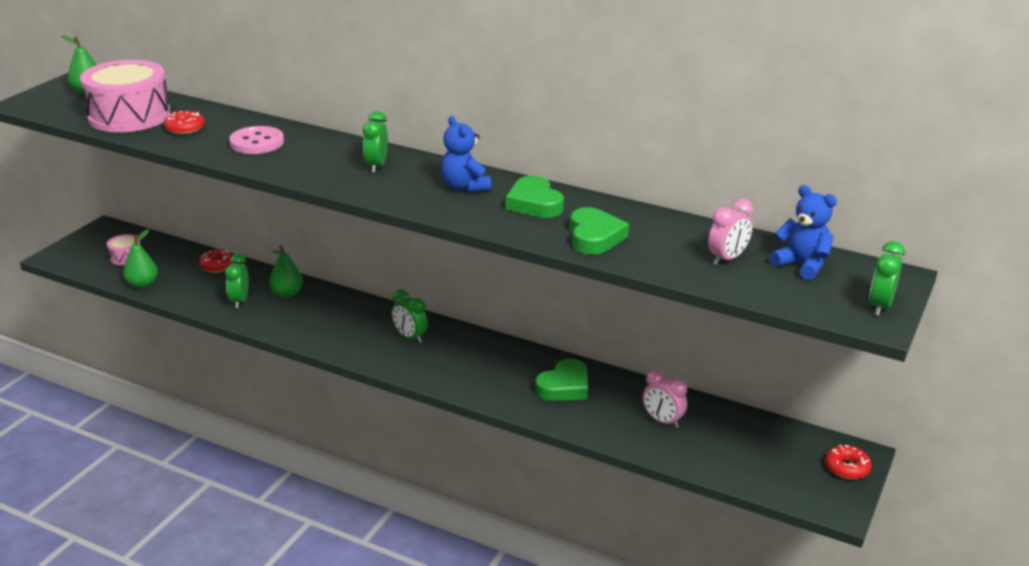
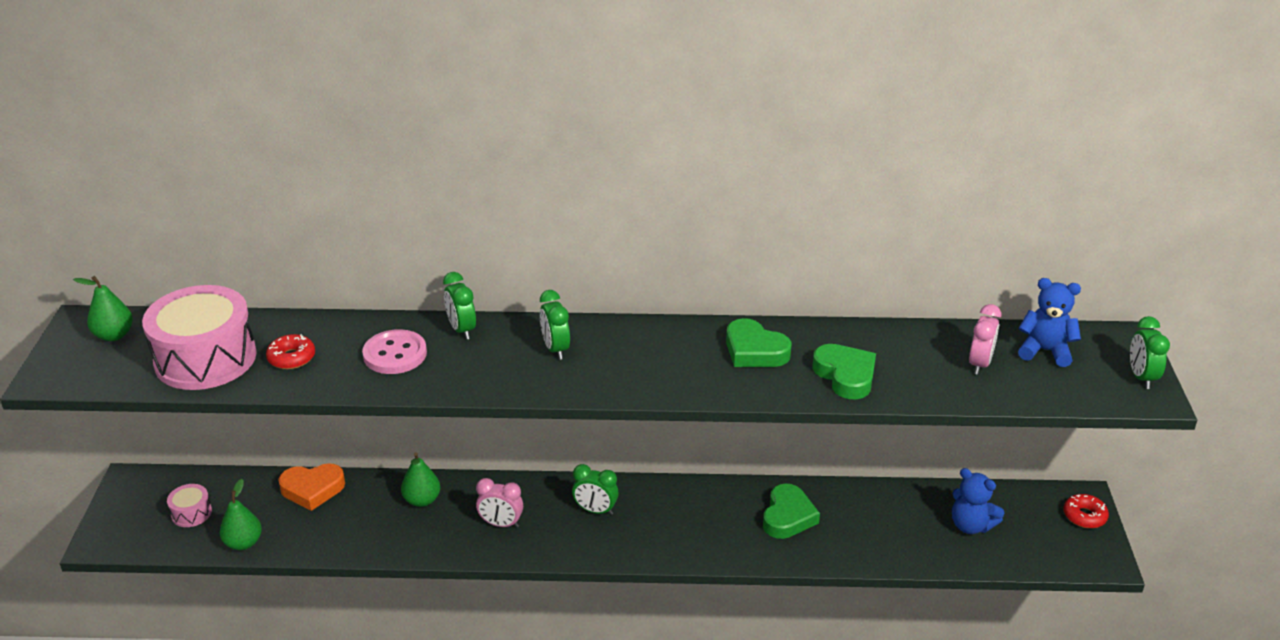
camera: 25 degrees left, 5 degrees up
(217, 265) = (312, 489): red donut -> orange heart
(239, 301) = (377, 527): green clock -> green clock (462, 330)
(464, 187) = (669, 349): blue teddy bear -> blue teddy bear (971, 525)
(662, 421) = (902, 523): pink clock -> pink clock (501, 524)

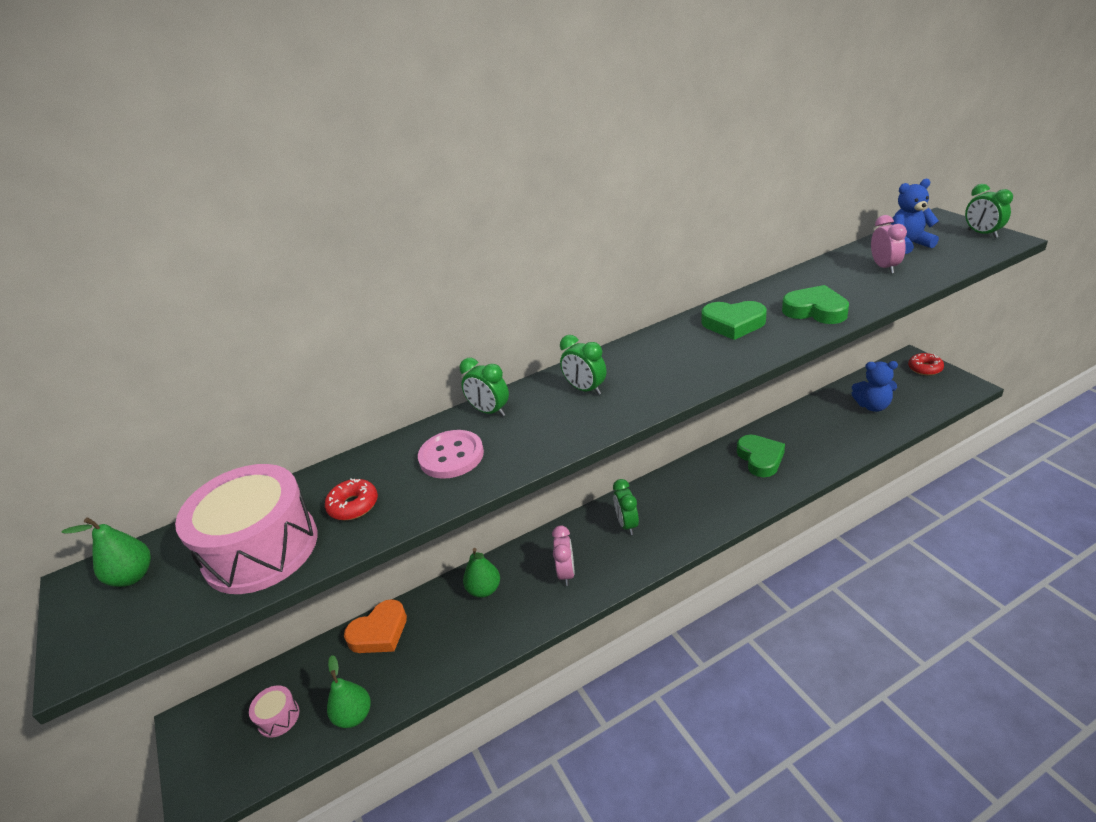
camera: 25 degrees left, 0 degrees up
(501, 524) = (566, 573): pink clock -> pink clock turned 75 degrees counterclockwise
(595, 510) = (627, 524): green clock -> green clock turned 90 degrees clockwise

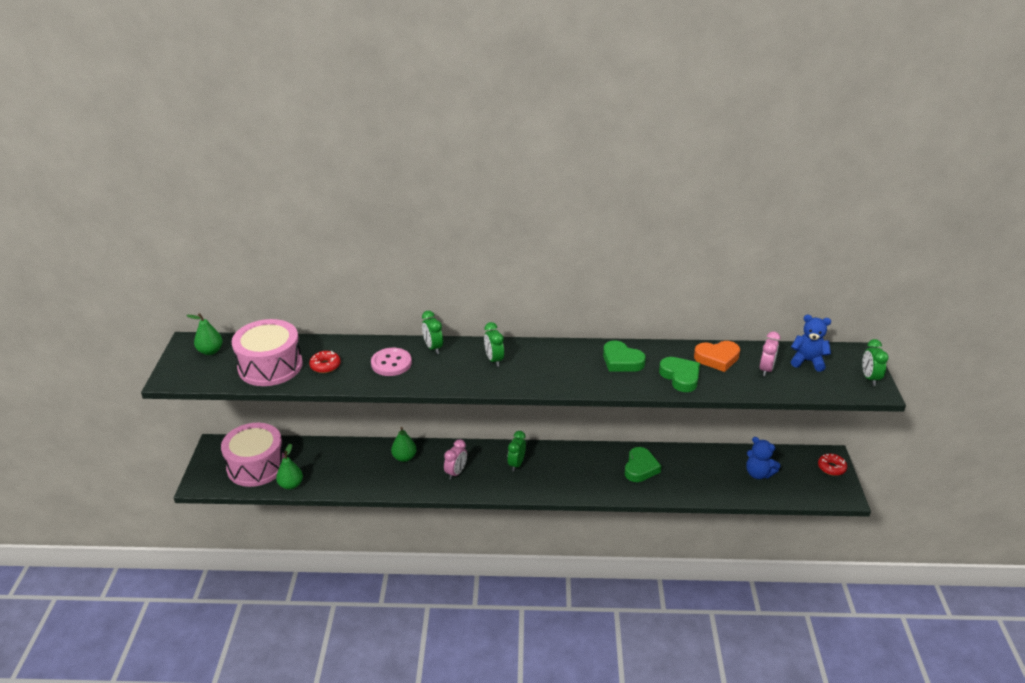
camera: 25 degrees right, 0 degrees up
(278, 717) = (256, 466): pink drum -> pink drum, size x2.28
(379, 632) = (333, 450): orange heart -> orange heart (717, 358)

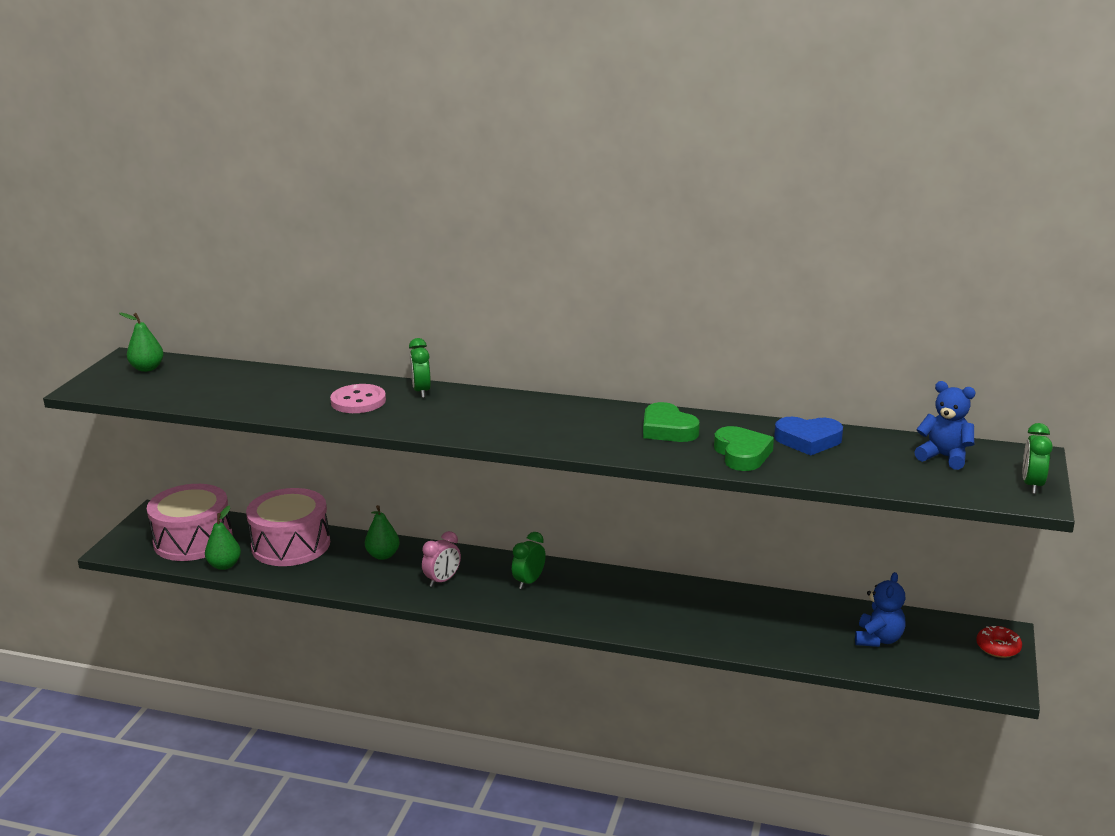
camera: 15 degrees right, 10 degrees down
(270, 366) = (208, 389): pink drum -> pink drum (291, 545)
(325, 366) = (275, 395): red donut -> none
(494, 360) = (493, 411): green clock -> none
(640, 468) = (703, 609): green heart -> none
(717, 358) = (808, 440): orange heart -> blue heart
(758, 473) = (878, 639): blue teddy bear -> blue teddy bear turned 120 degrees counterclockwise
(766, 369) = (874, 459): pink clock -> none

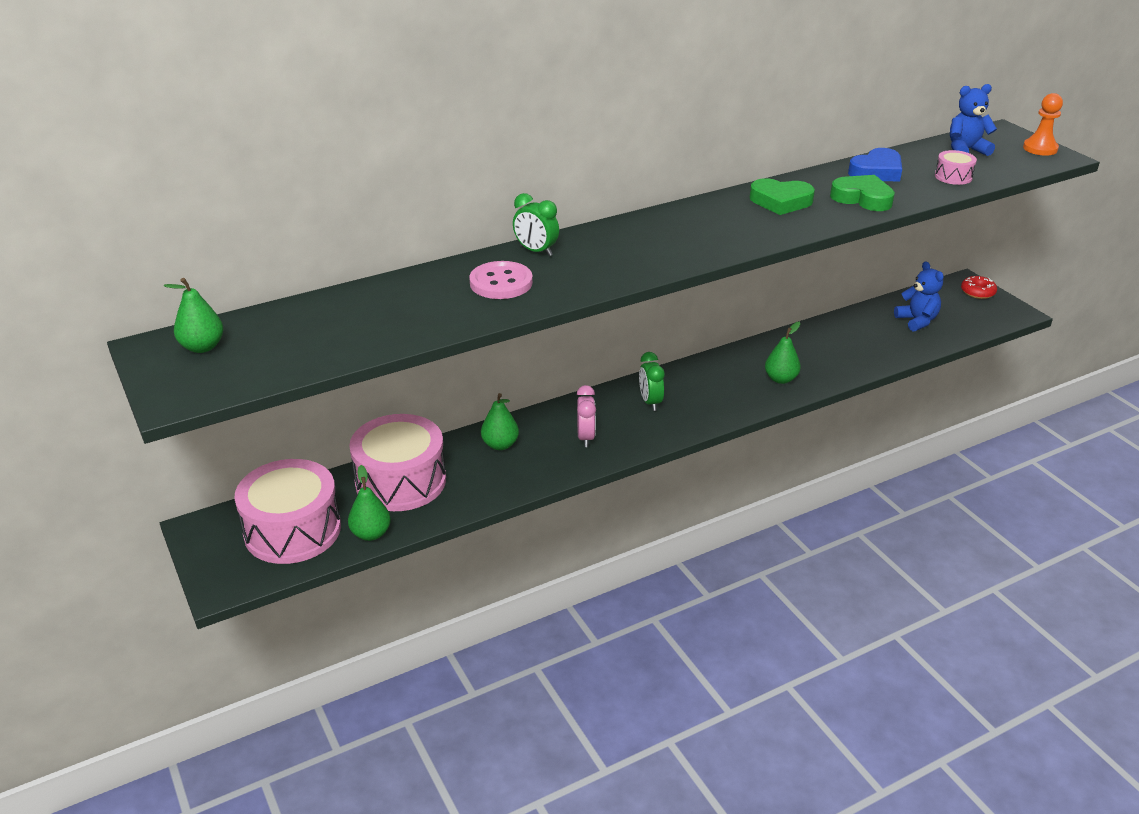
camera: 45 degrees left, 10 degrees up
(659, 619) = (780, 379): none -> green pear
(872, 471) = (953, 176): none -> pink drum
(1032, 485) = (1040, 148): green clock -> orange pawn

